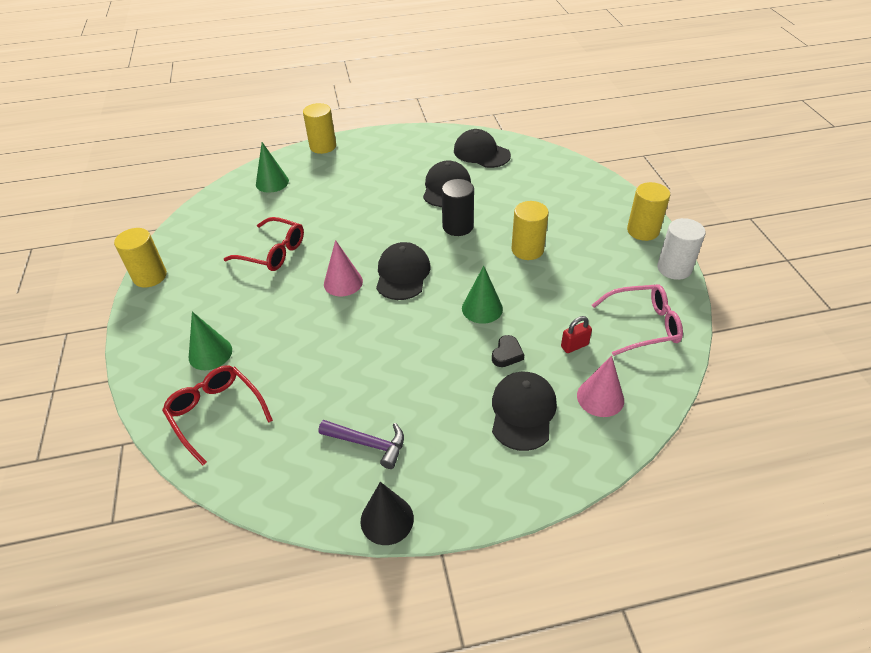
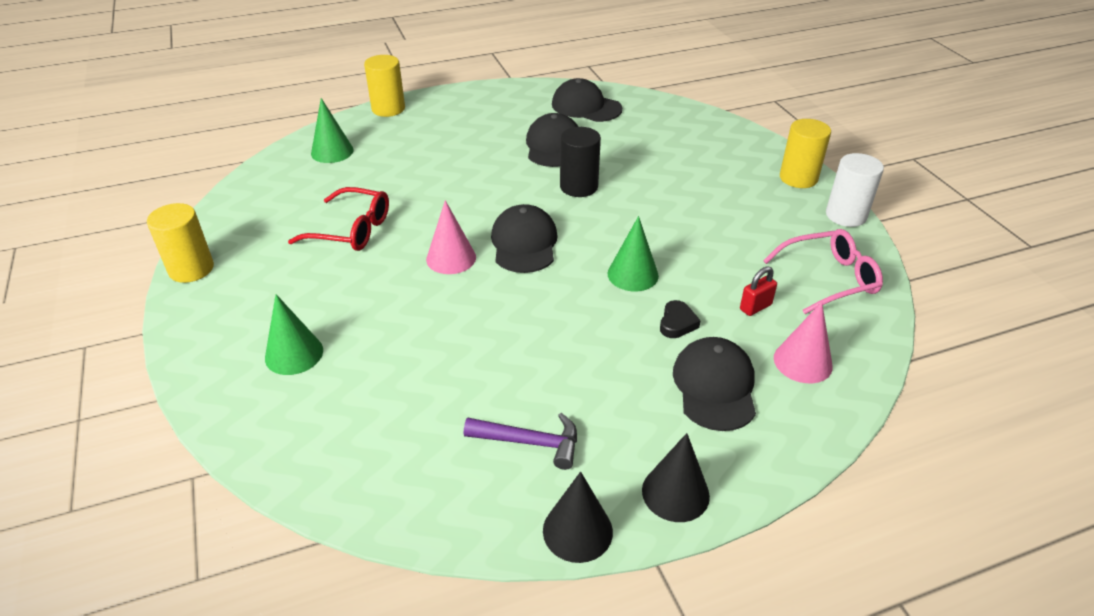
camera: 10 degrees left, 5 degrees down
(216, 413) = (318, 426): red glasses -> none
(469, 497) = (675, 493): none -> black cone
(527, 250) = (669, 206): yellow cylinder -> none

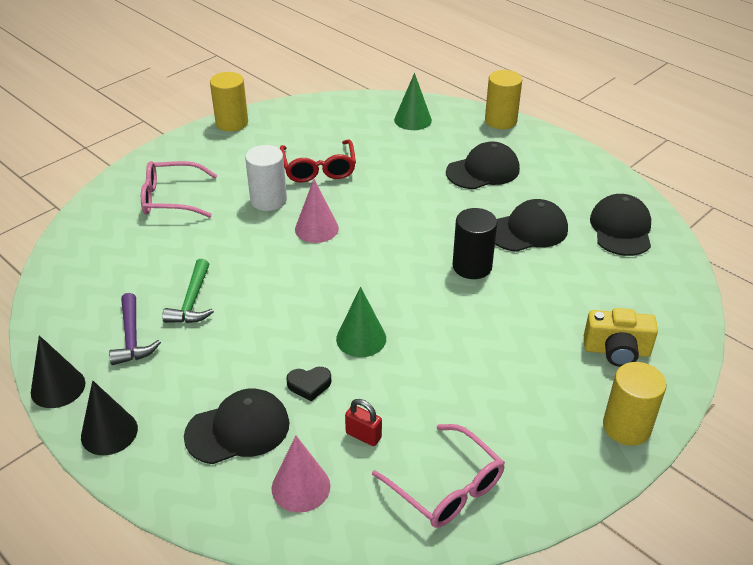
camera: 65 degrees right, 0 degrees up
(294, 354) = (171, 198): green cone -> pink glasses
(501, 377) = (192, 301): none -> green hammer
(524, 243) = (362, 261): black cap -> black cap (483, 171)
(720, 155) = (616, 351): none -> yellow camera
(846, 215) = (581, 484): white cylinder -> white cylinder (268, 200)

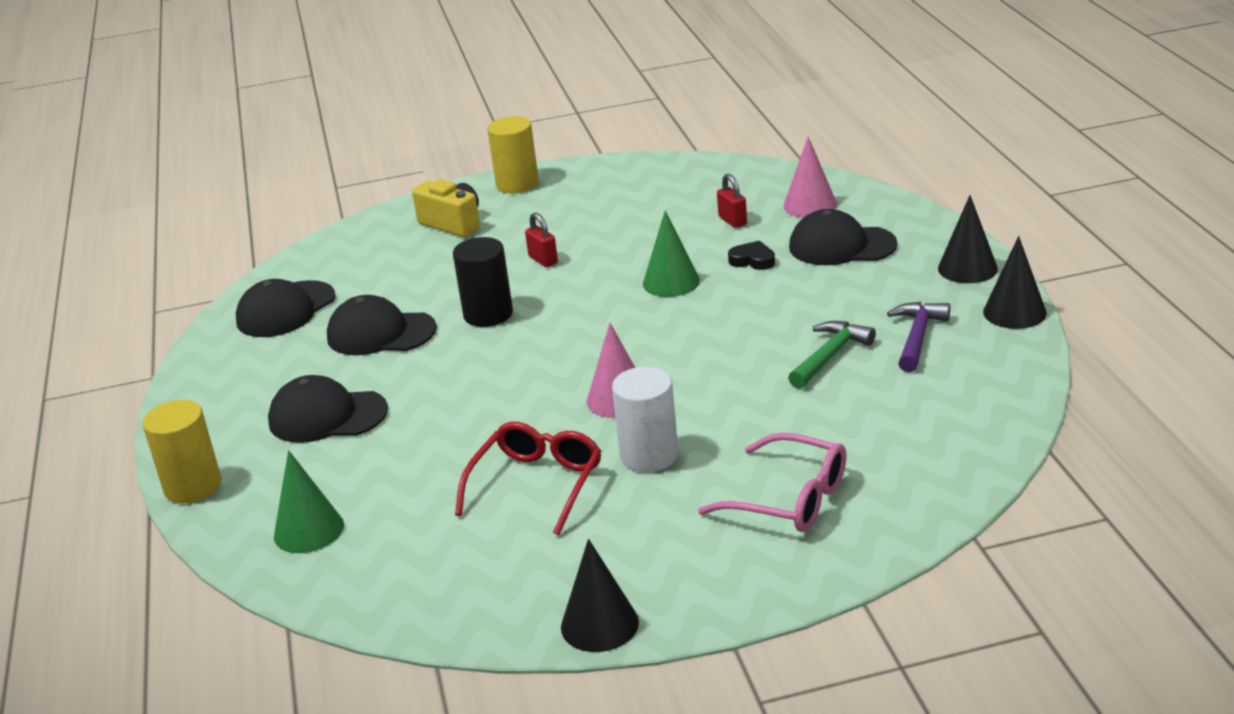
camera: 145 degrees left, 10 degrees down
(232, 123) = (599, 624): yellow cylinder -> black cone
(446, 487) = (694, 184): pink glasses -> none
(489, 331) = (543, 260): none -> red padlock

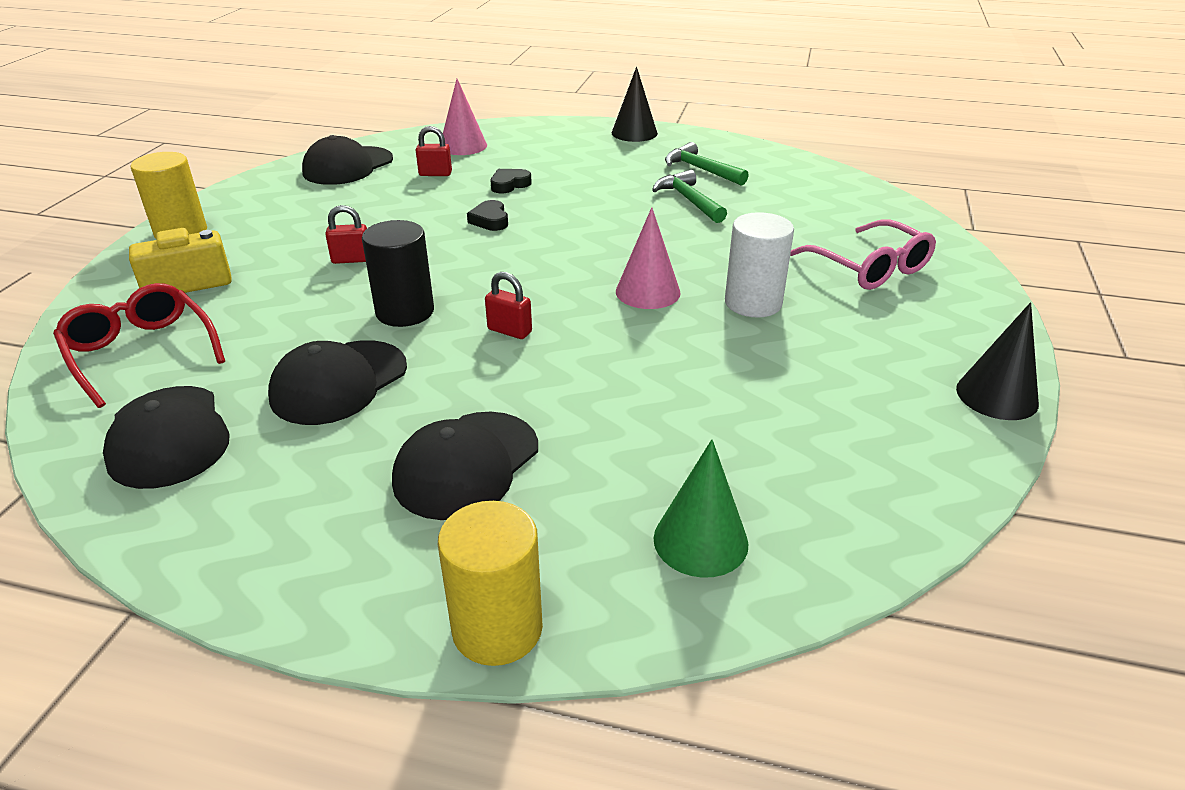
camera: 65 degrees left, 5 degrees up
(499, 365) = (509, 331): none -> red padlock
(536, 485) = (747, 368): red glasses -> red glasses (141, 352)
(671, 282) = (490, 220): green cone -> black heart
(789, 499) = (869, 268): pink glasses -> pink glasses turned 90 degrees clockwise
(841, 246) = (541, 154): black cap -> black cap (348, 166)
(917, 337) = (701, 170): purple hammer -> green hammer
(1014, 312) = (708, 138): black cone -> none

